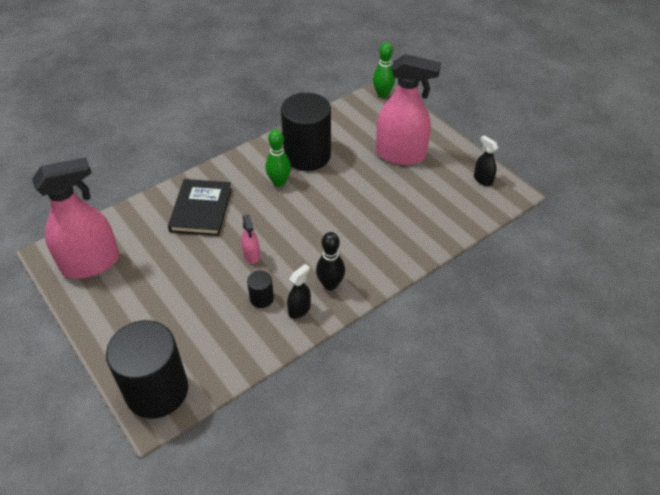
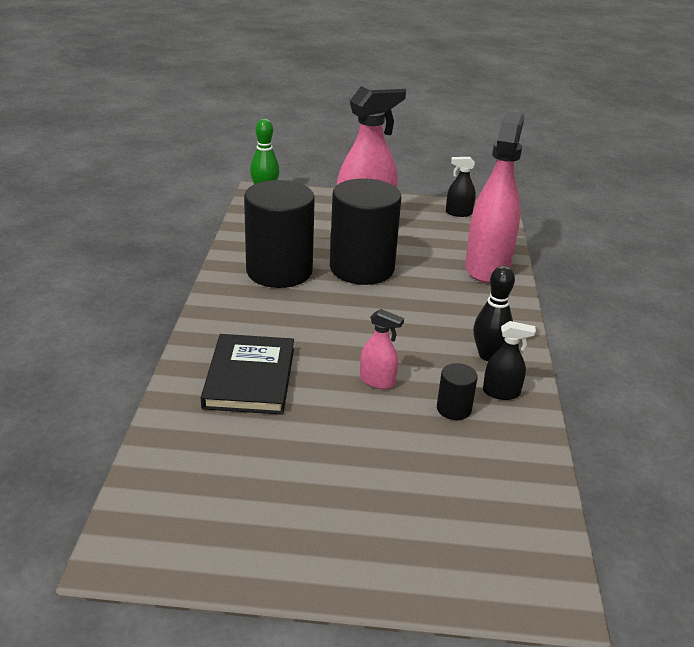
camera: 50 degrees left, 15 degrees down
(91, 263) = (205, 519): pink spray bottle -> pink spray bottle (487, 267)
(157, 390) = (513, 570): black cylinder -> black cylinder (362, 268)
(201, 210) = (249, 378): black book -> black book turned 45 degrees clockwise
(279, 182) = (291, 307): green bowling pin -> none
(299, 309) = (501, 392): black spray bottle -> black spray bottle turned 105 degrees clockwise

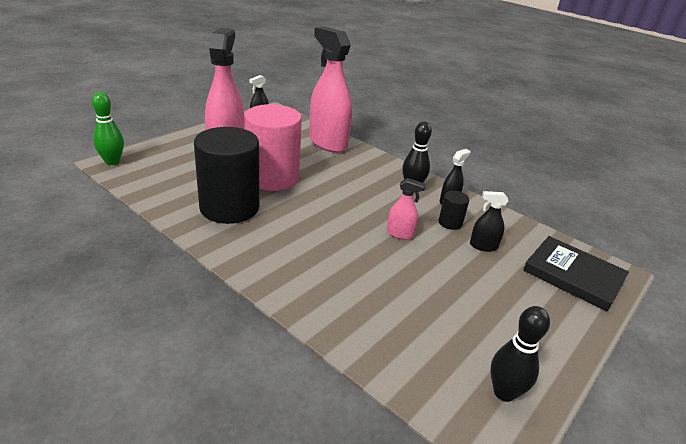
camera: 55 degrees left, 0 degrees up
(194, 539) = (504, 392): none -> black bowling pin
(249, 378) = (345, 282): black book -> black book (573, 275)
(362, 268) = (272, 178): black cylinder -> pink cylinder
(377, 381) = (400, 234): pink spray bottle -> pink spray bottle turned 45 degrees clockwise
(440, 450) = (483, 246): none -> black spray bottle

